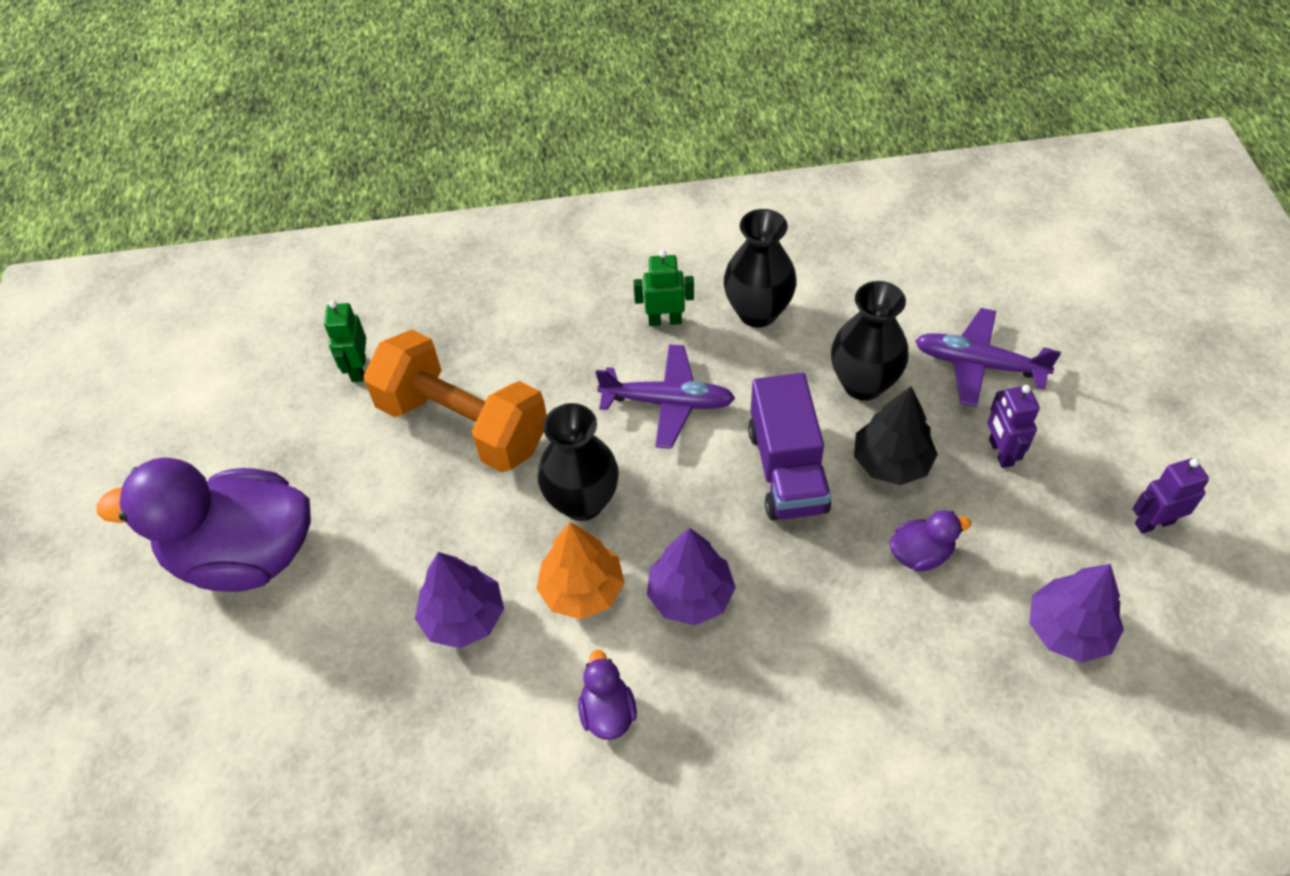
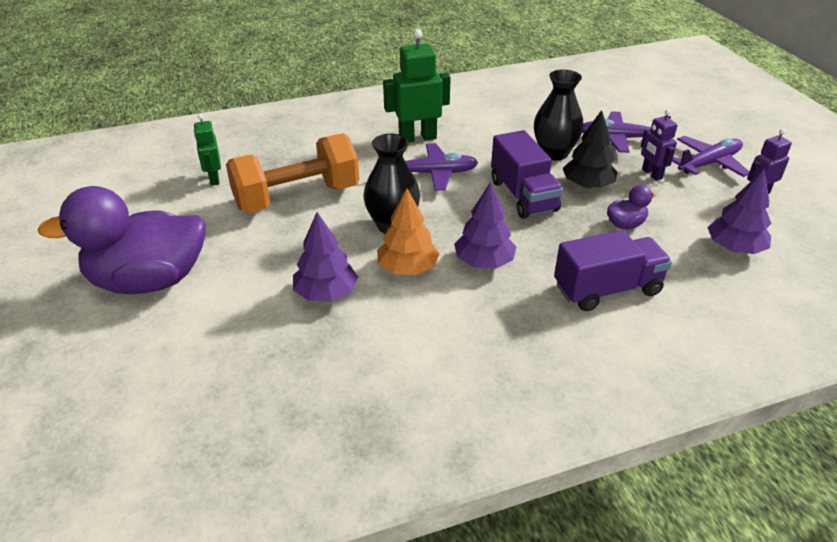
camera: 15 degrees left, 15 degrees down
(463, 424) = (297, 197): orange dumbbell -> orange dumbbell turned 45 degrees counterclockwise
(607, 712) = (449, 329): purple duck -> none
(665, 320) = (417, 138): green robot -> green robot, size x1.68
(757, 312) = (475, 129): black vase -> none
(848, 678) = (607, 289): none -> purple truck
(1102, 442) = (709, 163): none -> purple plane

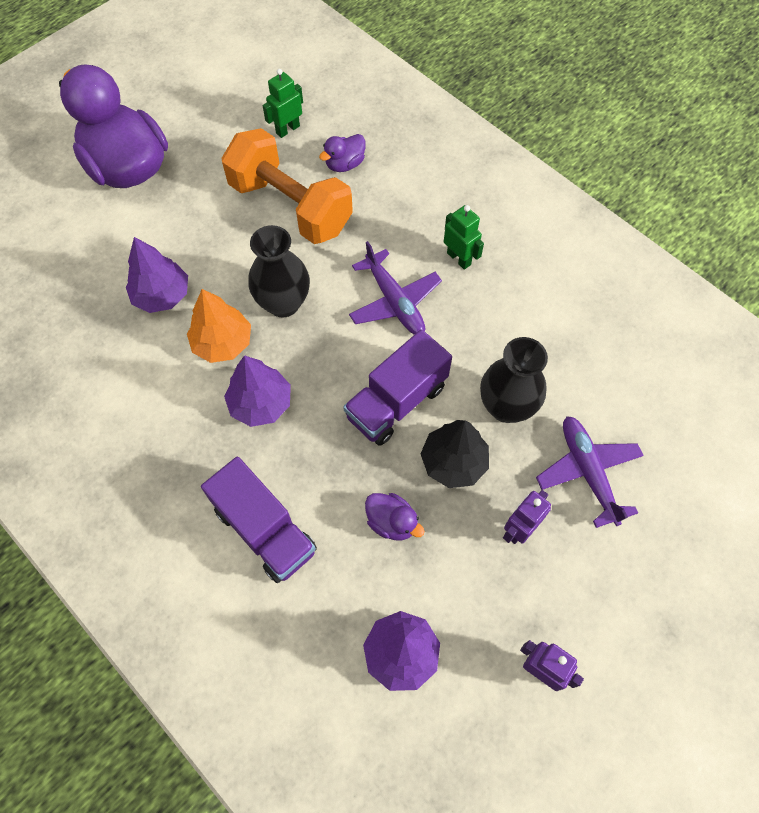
camera: 65 degrees right, 25 degrees up
(281, 161) = (345, 164): none -> purple duck
(417, 138) = (459, 258): green robot -> green robot, size x0.59
(709, 163) = (587, 596): purple plane -> none

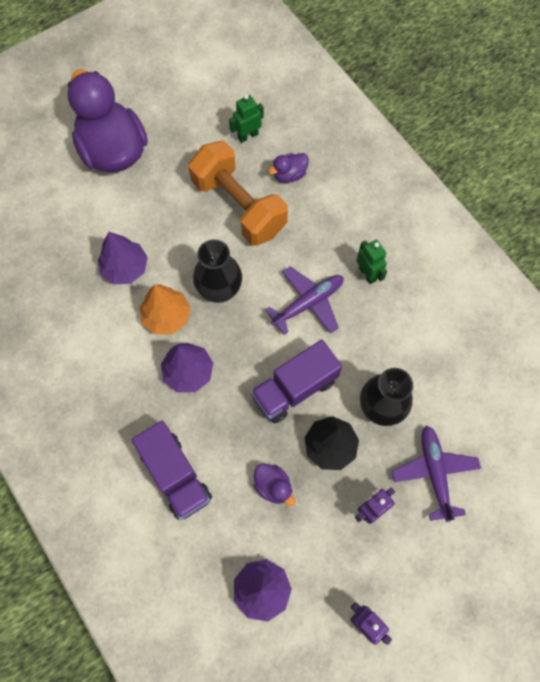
camera: 10 degrees right, 5 degrees up
(394, 302) = (308, 303): purple plane -> purple plane turned 105 degrees counterclockwise

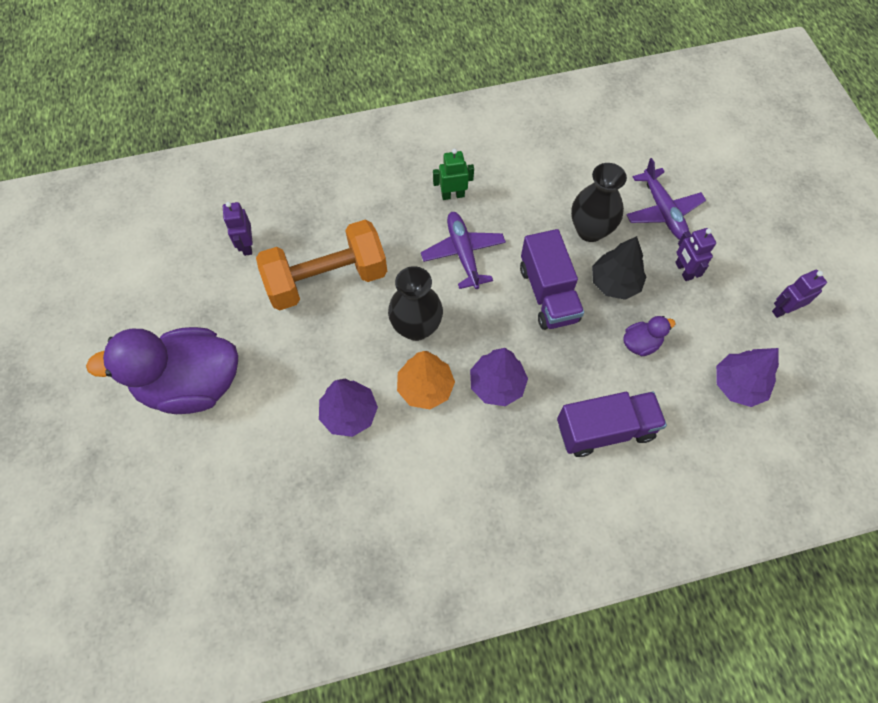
camera: 70 degrees left, 5 degrees down
(247, 136) = (247, 245): green robot -> purple robot
(289, 175) = (313, 223): purple duck -> none
(434, 473) = (662, 211): purple plane -> purple plane turned 120 degrees counterclockwise

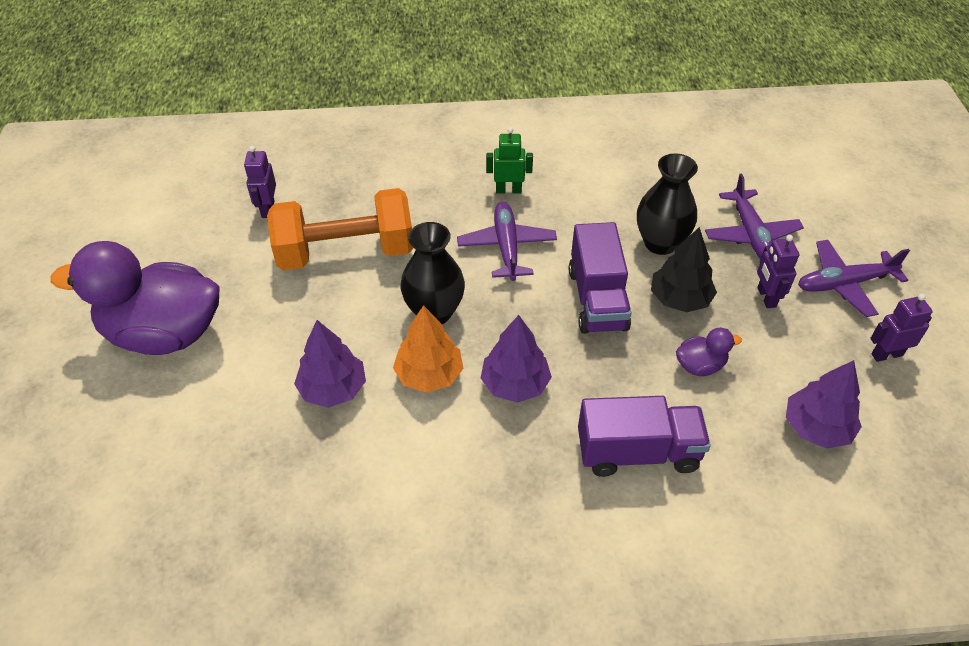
camera: 10 degrees right, 15 degrees down
(743, 248) = (844, 283): none -> purple plane

